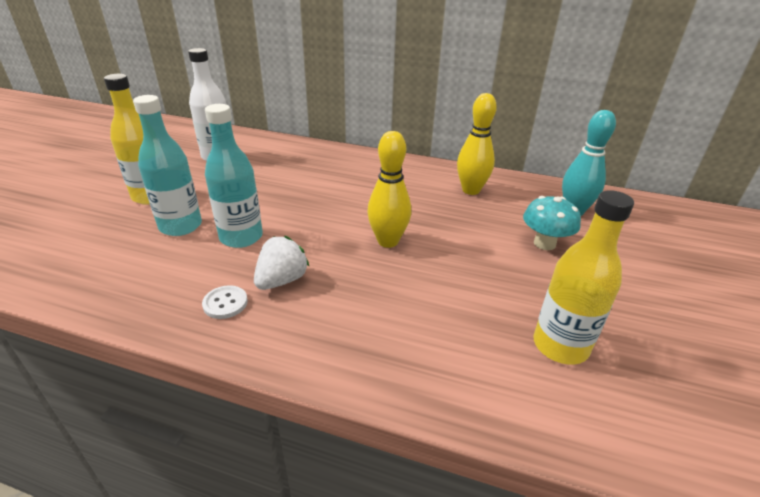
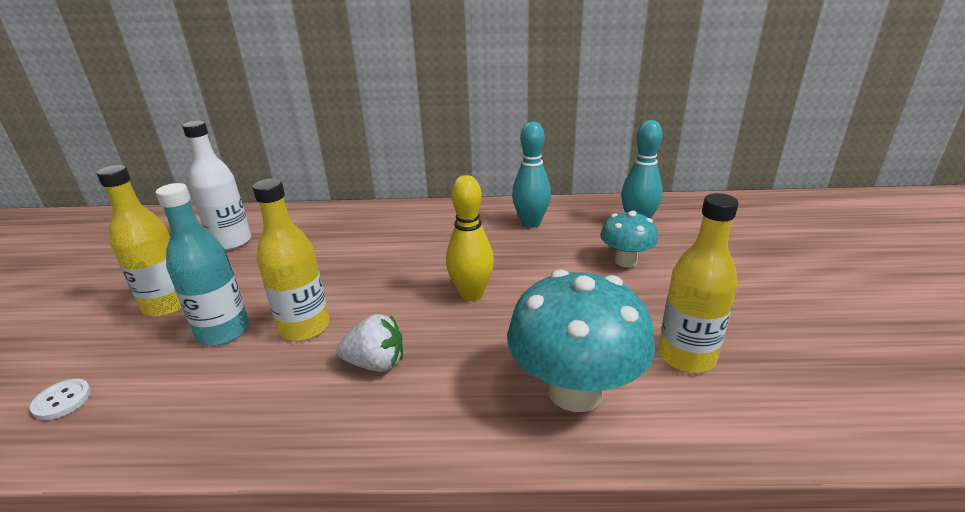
camera: 15 degrees left, 5 degrees down
(225, 303) = (322, 406): white button -> white button (62, 400)
(241, 237) = (305, 327): turquoise bottle -> yellow bottle
(282, 280) = (376, 363): white strawberry -> white strawberry turned 75 degrees clockwise
(438, 348) = (575, 391): none -> turquoise mushroom
(471, 190) = (531, 223): yellow bowling pin -> turquoise bowling pin

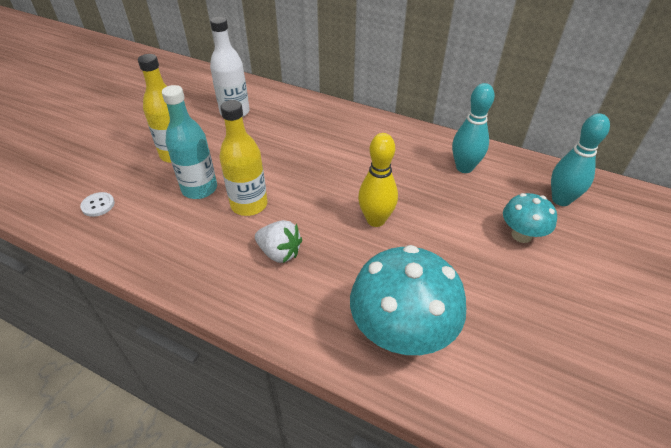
camera: 25 degrees right, 15 degrees up
(686, 356) = (508, 343): yellow bottle -> none

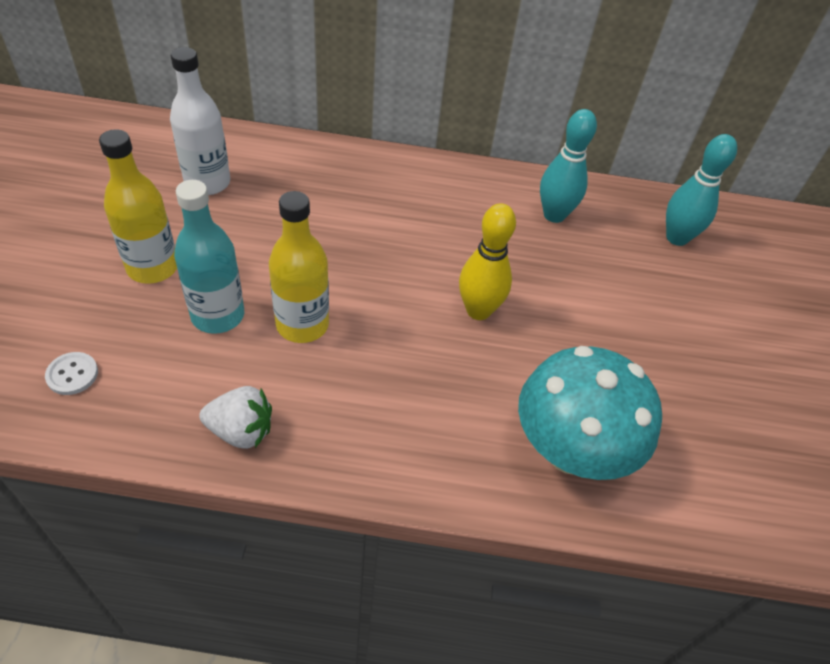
camera: 25 degrees left, 5 degrees up
(279, 253) = (377, 384): white strawberry -> white strawberry (241, 431)
(521, 235) = (651, 293): turquoise mushroom -> none

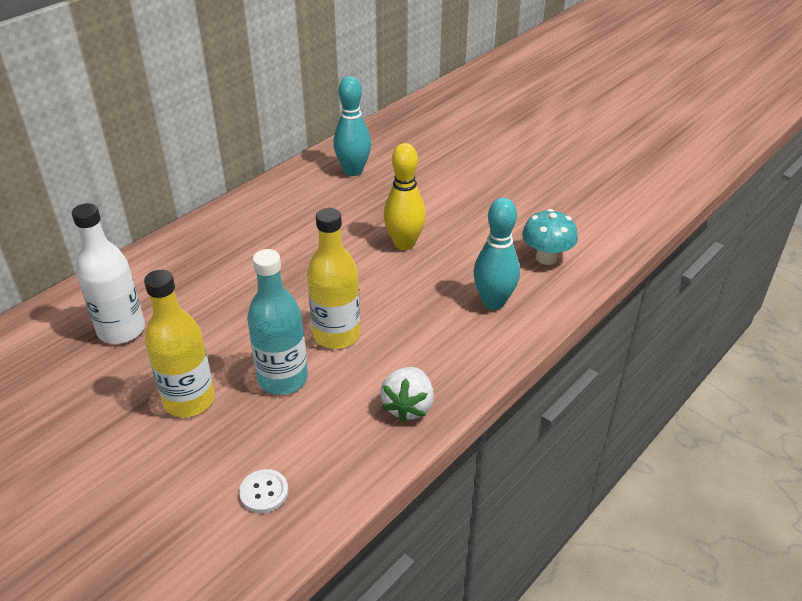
camera: 50 degrees left, 10 degrees down
(241, 431) = (408, 406): white strawberry -> white strawberry turned 150 degrees clockwise
(570, 450) = (546, 257): turquoise mushroom -> turquoise mushroom, size x0.56
(677, 238) = (424, 133): turquoise bowling pin -> turquoise bowling pin (493, 302)

